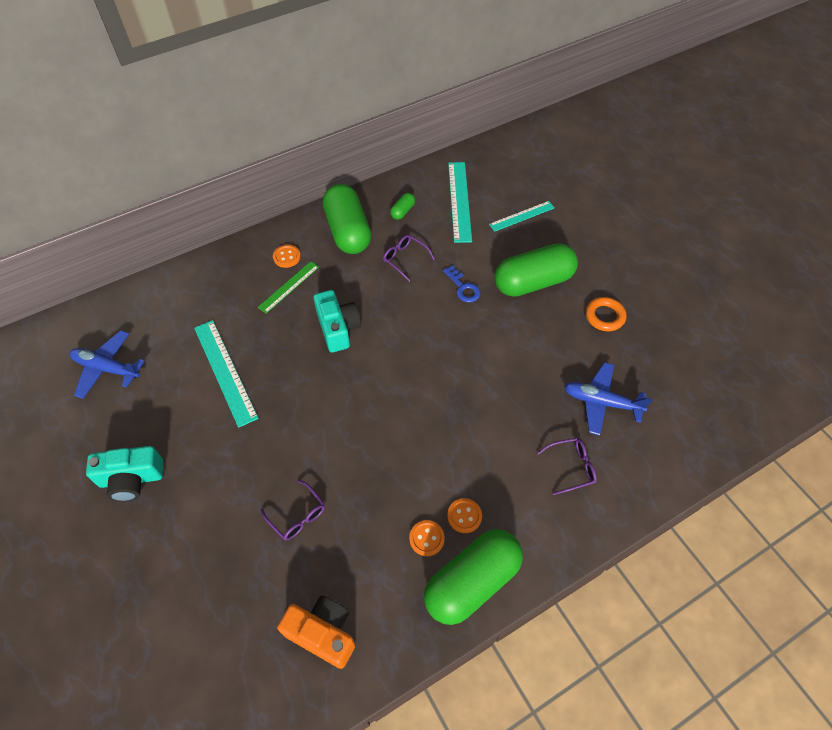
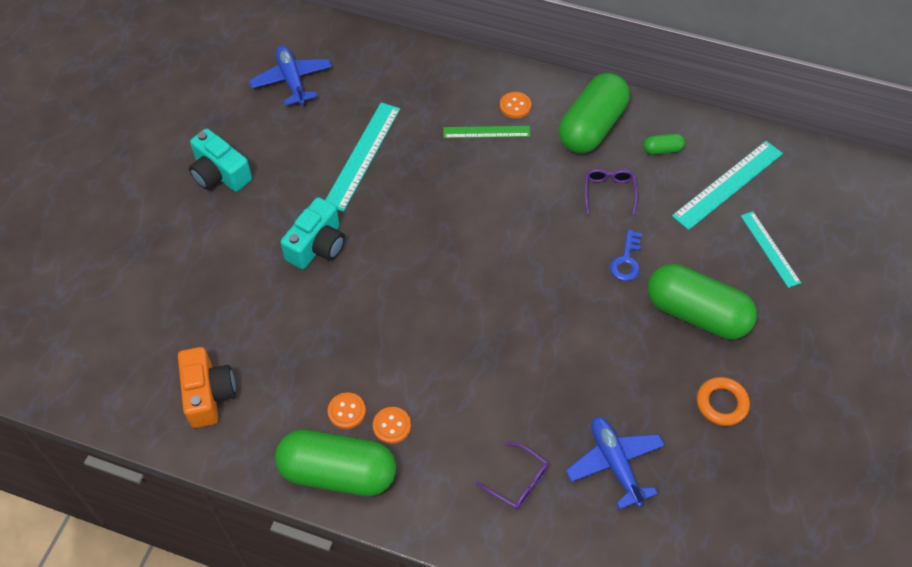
camera: 50 degrees right, 0 degrees up
(297, 516) = (286, 304): purple glasses -> none
(338, 328) = (481, 199): turquoise camera -> turquoise camera (317, 246)
(522, 216) = (770, 249): turquoise ruler -> turquoise ruler turned 45 degrees clockwise

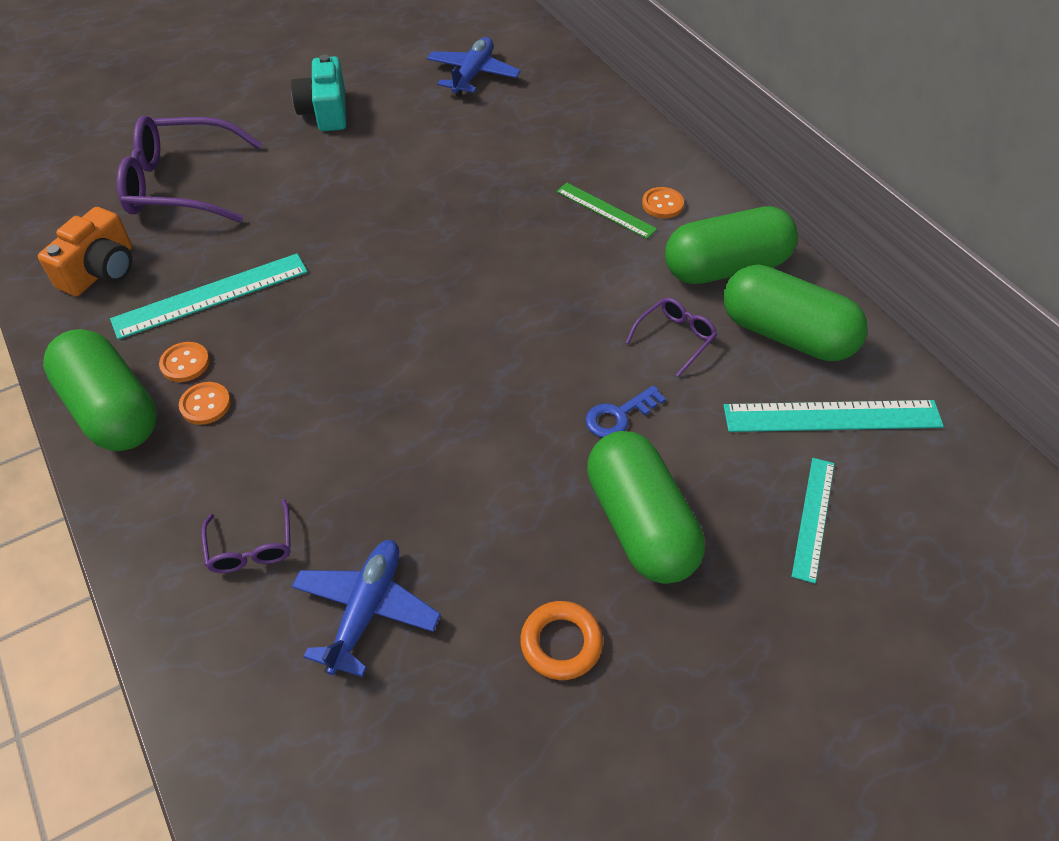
camera: 40 degrees right, 5 degrees down
(184, 297) = (181, 184): none -> purple glasses
(317, 246) = (333, 212): turquoise camera -> none
(362, 155) = (462, 164): turquoise ruler -> turquoise ruler (211, 295)
(662, 150) = (786, 334): green capsule -> green capsule, size x2.38

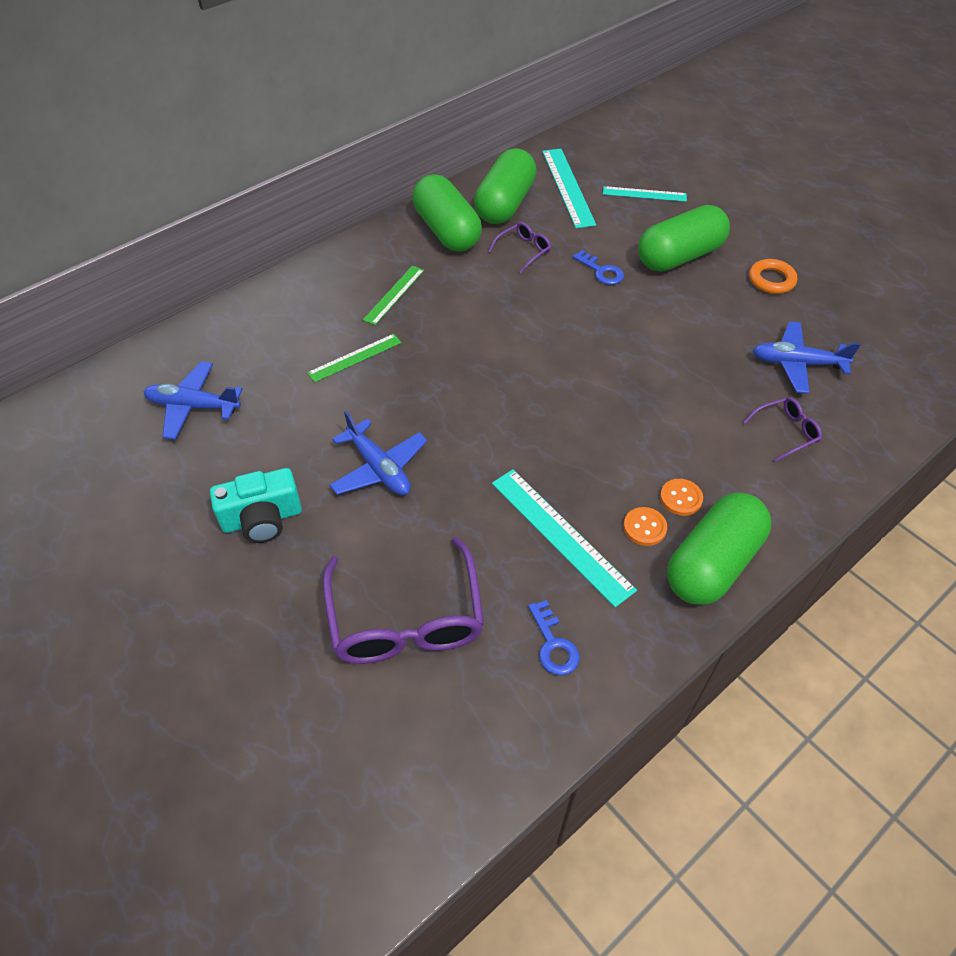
camera: 100 degrees left, 0 degrees up
(101, 270) = (553, 644): orange camera -> blue key
(351, 181) = (379, 468): none -> blue plane
(508, 174) = (355, 357): none -> green ruler
(662, 204) = (381, 265): orange button -> none
(675, 338) = (524, 251): purple glasses -> purple glasses turned 105 degrees clockwise

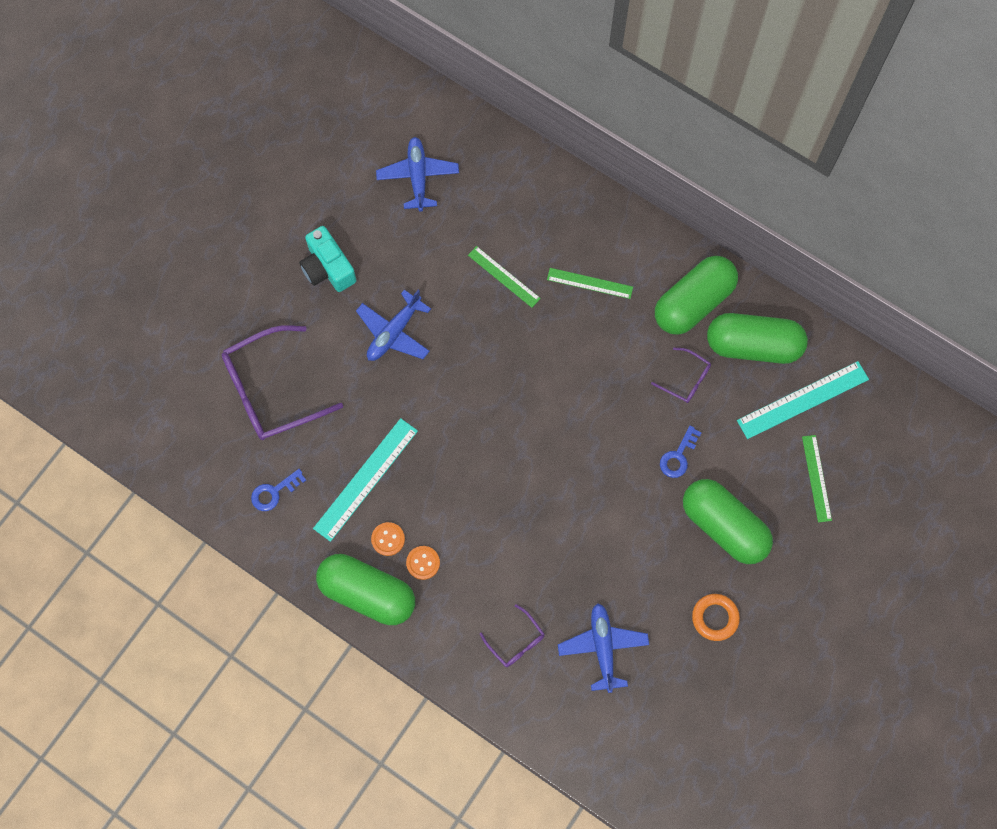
camera: 75 degrees right, 20 degrees up
(644, 194) = (816, 478): turquoise ruler -> green ruler

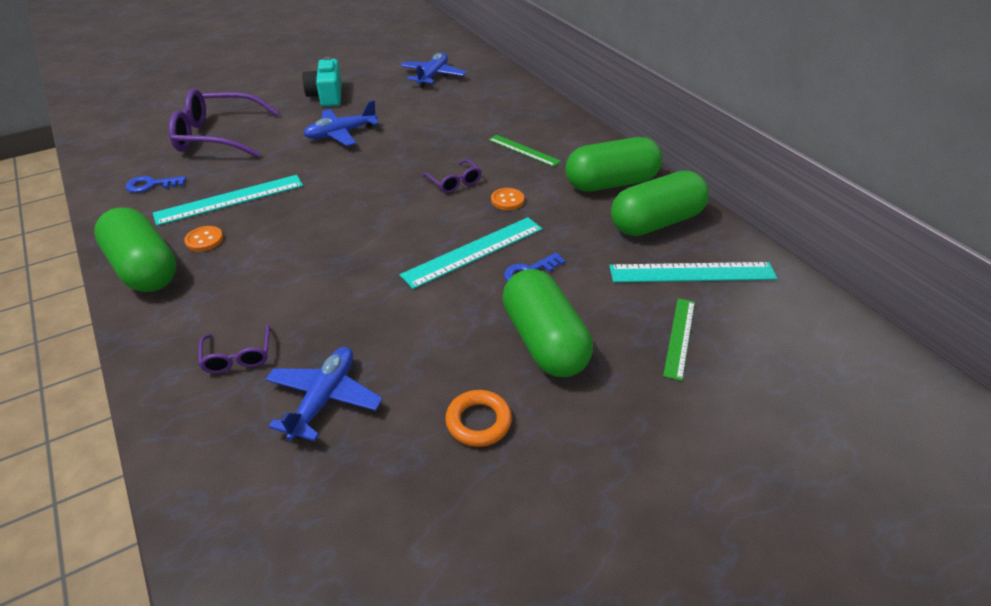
camera: 25 degrees right, 30 degrees down
(423, 563) = (216, 265): orange button -> orange button (507, 200)
(504, 276) = (454, 130): green ruler -> none
(621, 451) = (473, 251): none -> turquoise ruler
(686, 379) = (573, 225): purple glasses -> purple glasses (454, 182)
(753, 345) = (656, 222): green capsule -> green capsule turned 60 degrees counterclockwise

